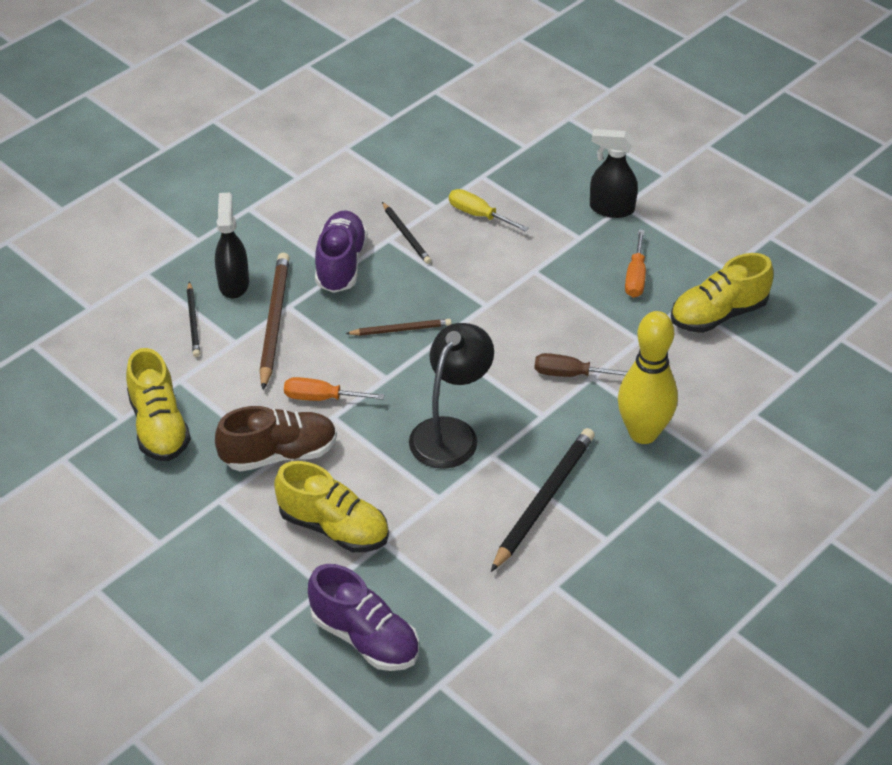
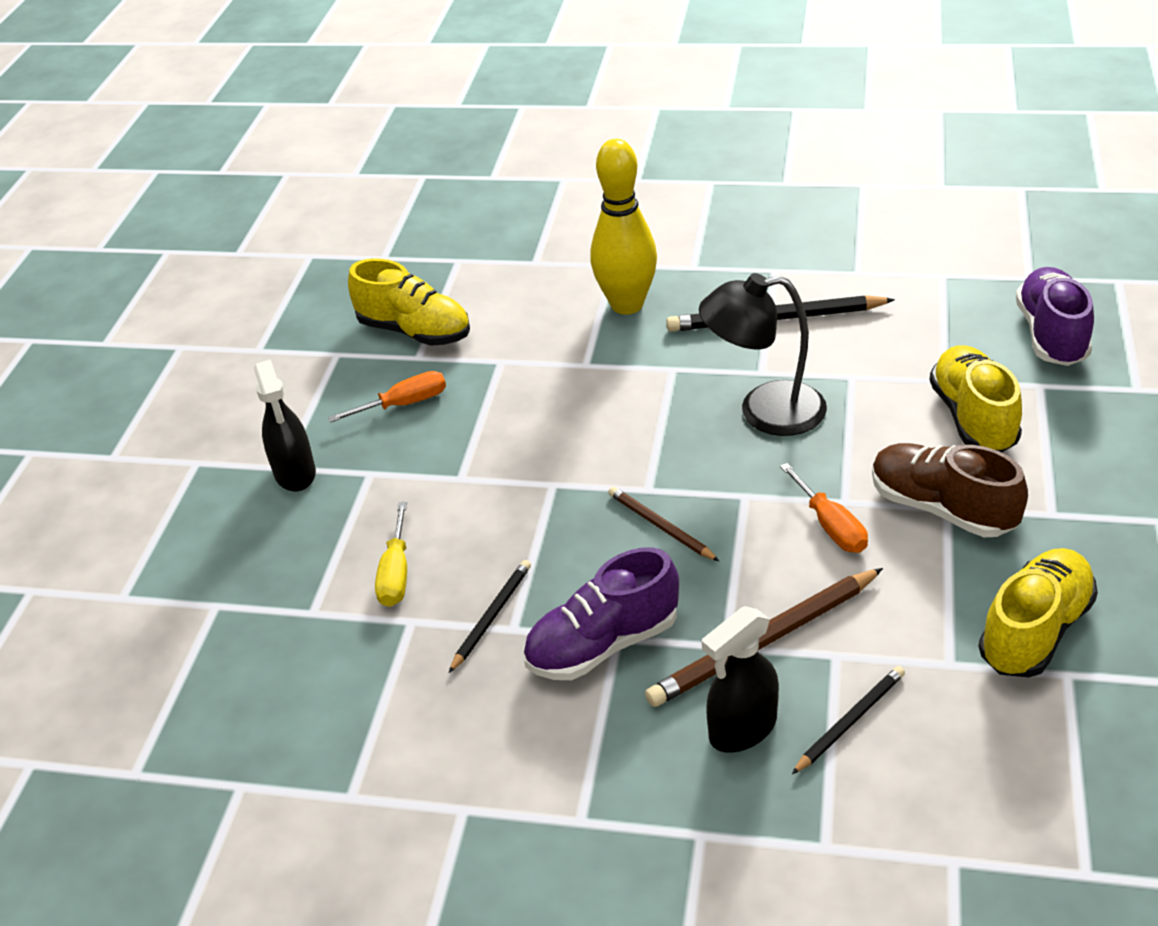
camera: 120 degrees left, 5 degrees down
(570, 374) = (597, 378): brown screwdriver -> none

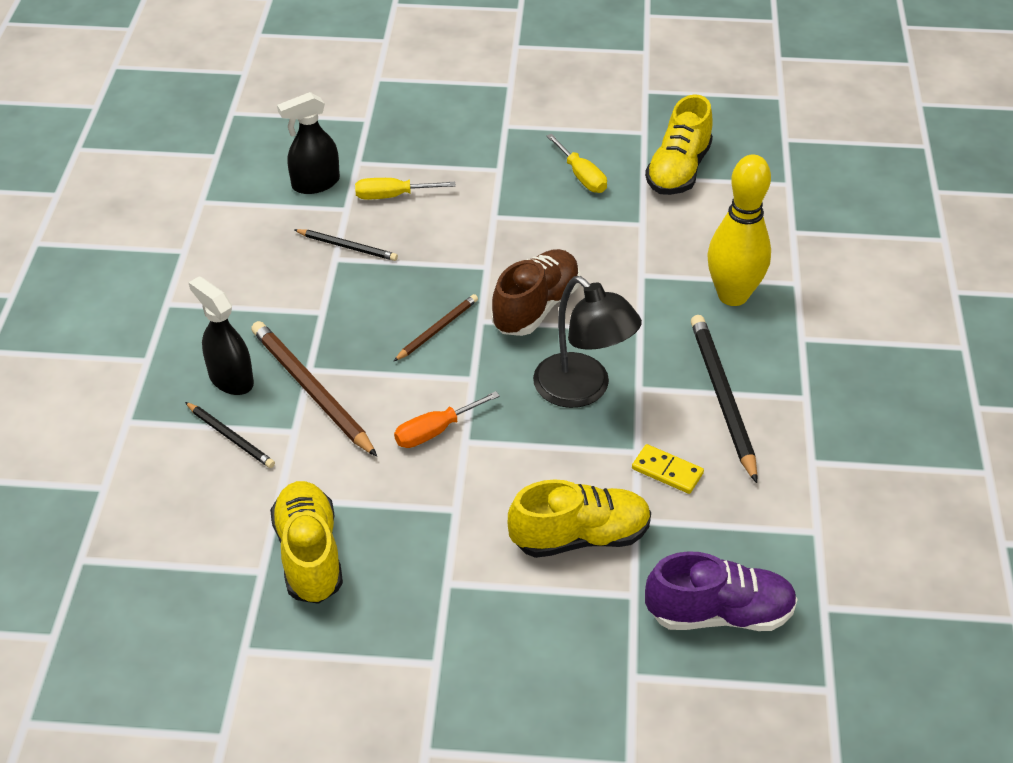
camera: 80 degrees right, 5 degrees up
(295, 473) = (498, 133): black spray bottle -> black spray bottle (315, 184)
(404, 404) = (581, 176): orange screwdriver -> yellow screwdriver
(602, 645) = (316, 304): purple shoe -> none
(764, 411) = (582, 390): black lamp -> black lamp turned 150 degrees clockwise
(878, 358) = (667, 471): none -> yellow domino
(941, 508) = (455, 505): brown shoe -> brown shoe (536, 307)
(1035, 630) = (309, 554): yellow shoe -> yellow shoe turned 135 degrees counterclockwise

